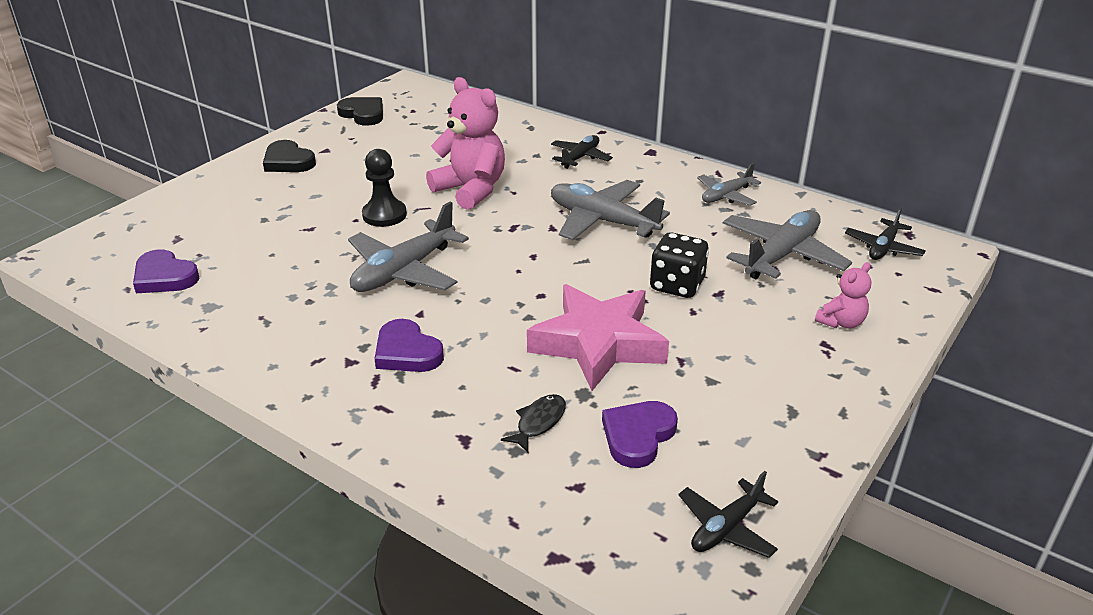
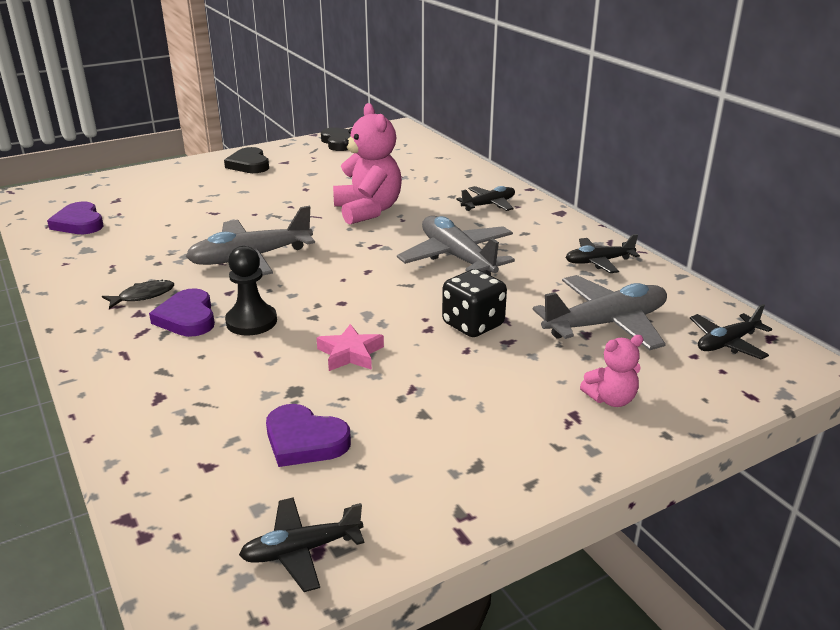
camera: 25 degrees right, 5 degrees down
(384, 215) = (279, 215): black pawn -> black pawn (251, 321)
(538, 422) = (231, 402): black fish -> black fish (143, 296)
(598, 343) = (350, 354): pink star -> pink star, size x0.48
(638, 436) = (304, 440): purple heart -> purple heart turned 120 degrees counterclockwise
(726, 196) = (598, 262): grey plane -> black plane

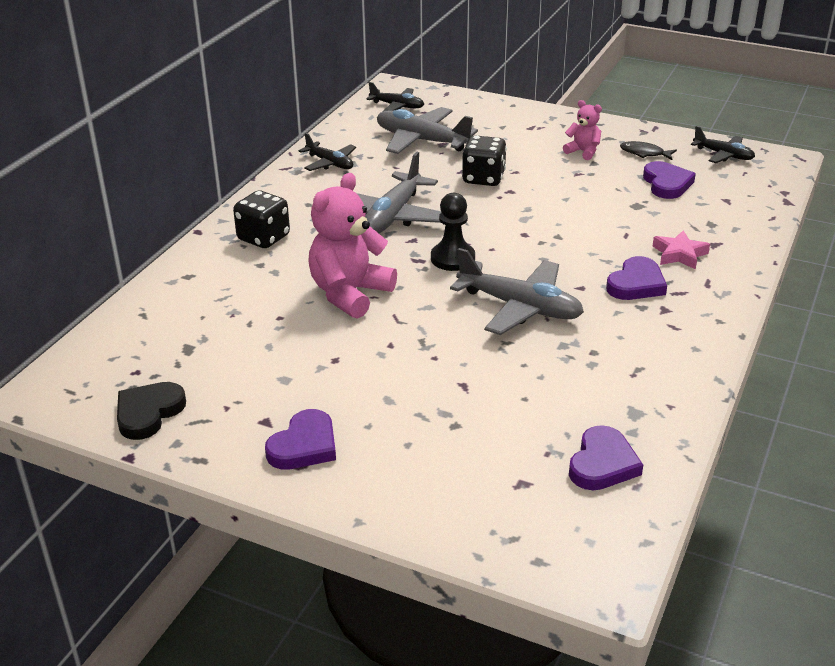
camera: 125 degrees left, 5 degrees up
(143, 296) = (644, 322): black fish -> black fish (644, 153)
(249, 164) = (304, 445): black heart -> purple heart
(251, 321) = (600, 255): black pawn -> black pawn (452, 258)
(350, 354) = (576, 204): pink star -> pink star (679, 254)
(488, 205) = (263, 238): black plane -> black dice
(611, 399) = (503, 122): pink teddy bear -> pink teddy bear (583, 152)

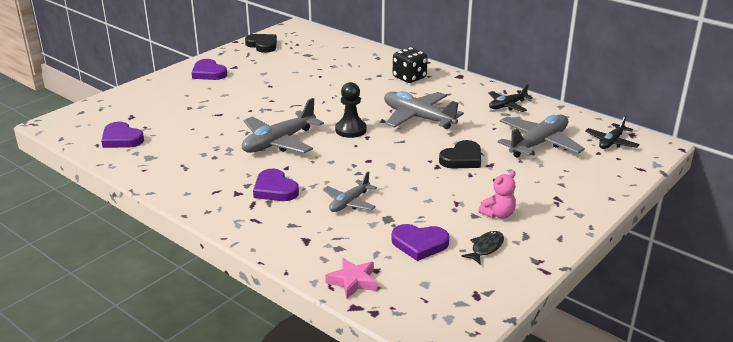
camera: 105 degrees right, 5 degrees down
(349, 294) = (330, 95): pink teddy bear -> none
(483, 178) = (462, 159): black dice -> black heart
(625, 231) = (349, 203): none -> grey plane
(679, 254) = (301, 218): pink star -> pink star (353, 281)
(723, 155) = (468, 297): black plane -> none

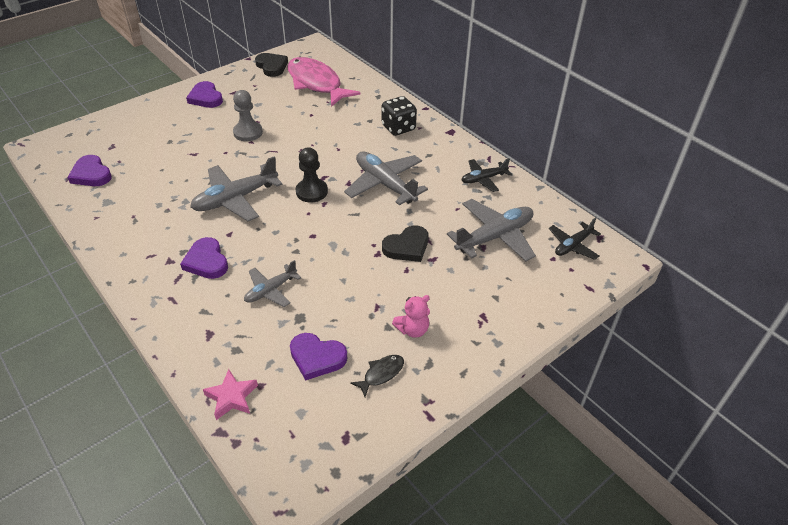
camera: 10 degrees right, 15 degrees up
(265, 94) = (248, 132): none -> grey pawn
(313, 53) = (316, 83): none -> pink fish

